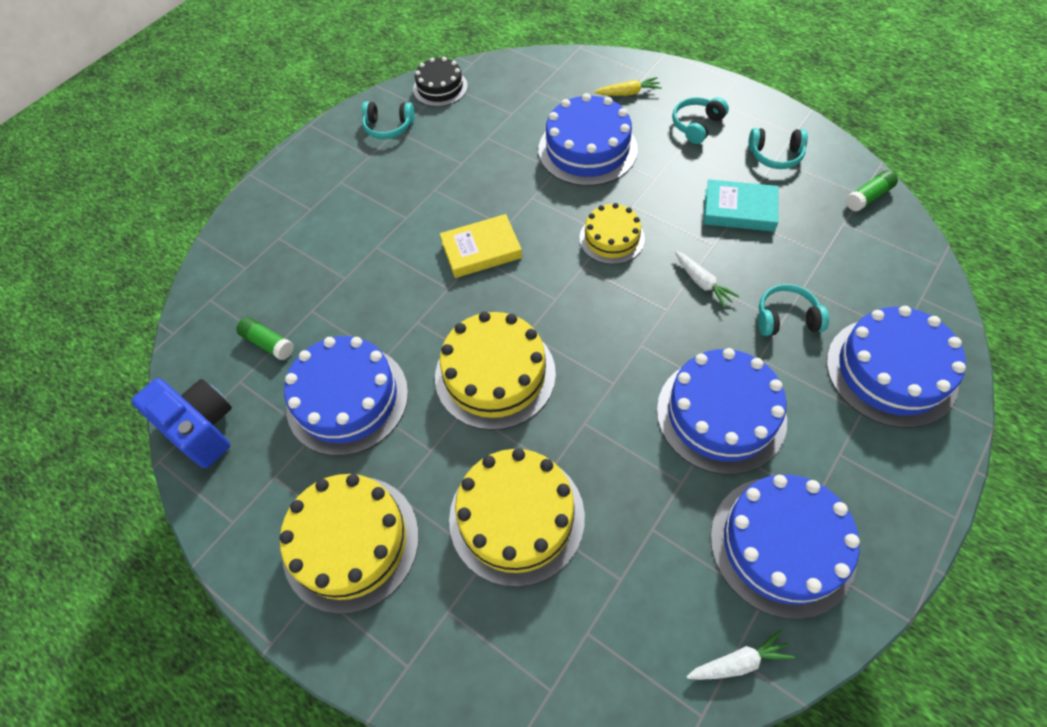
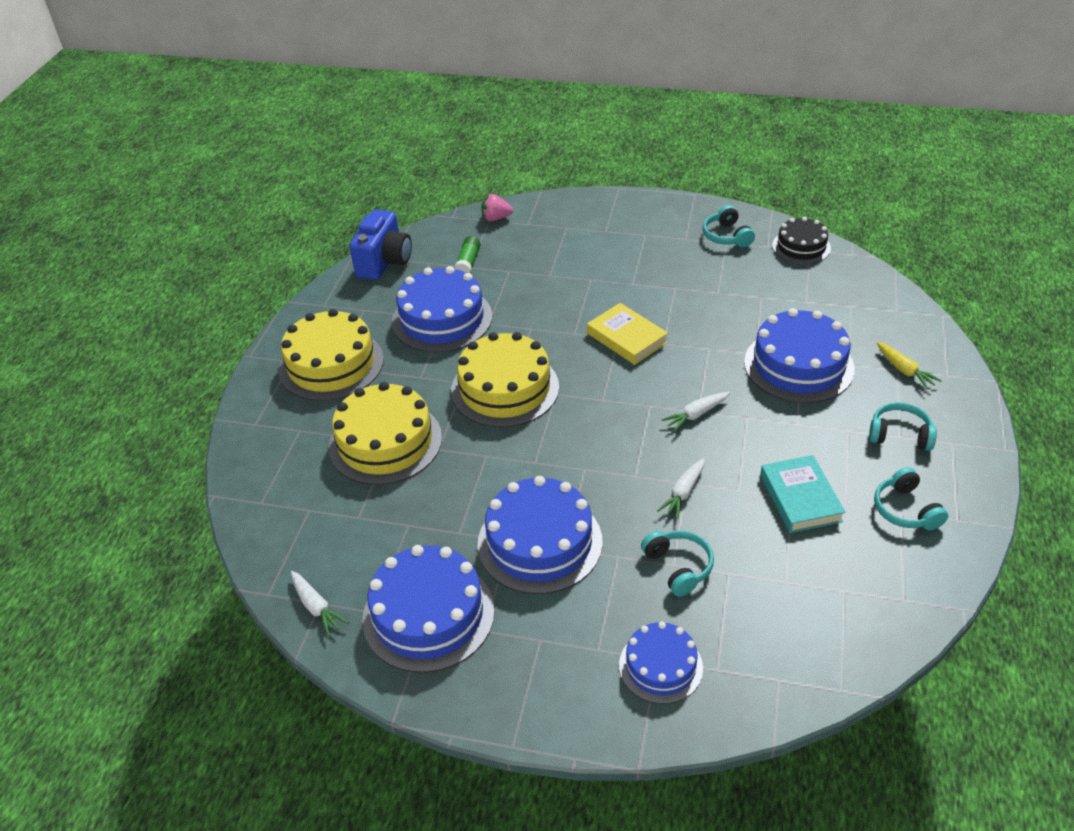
camera: 65 degrees right, 15 degrees down
(211, 293) = (496, 218): none -> pink strawberry
(612, 238) = (696, 415): yellow cake -> white carrot
(868, 197) = (902, 606): green glue stick -> none
(891, 371) = (660, 666): blue cake -> blue cake, size x0.60

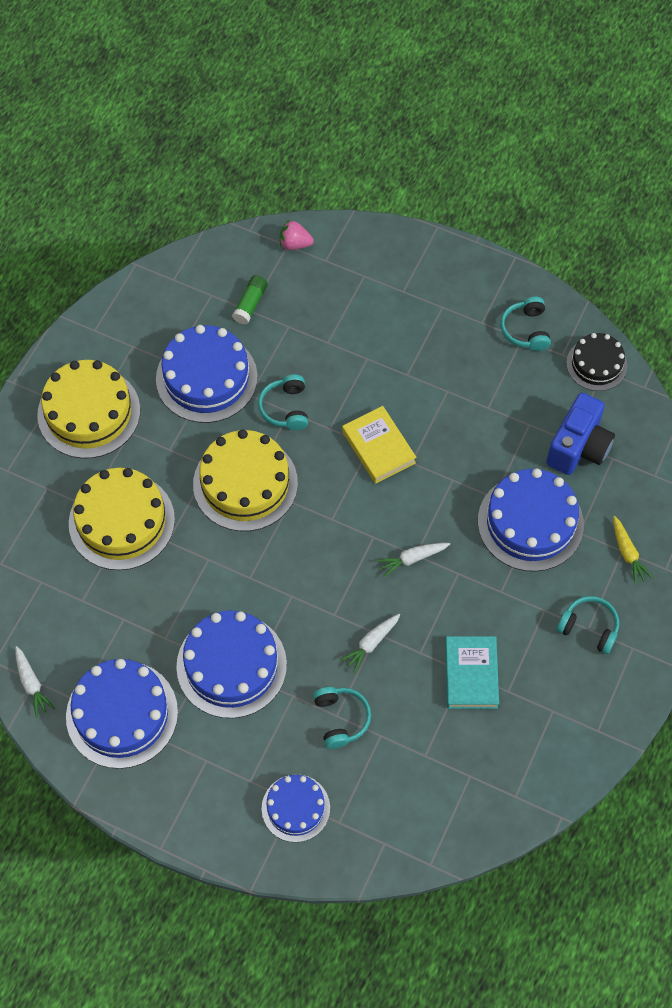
camera: 10 degrees right, 20 degrees up
(384, 262) = (166, 283): blue camera -> blue camera (578, 447)
(905, 510) = (557, 709): turquoise headphones -> turquoise headphones (285, 408)

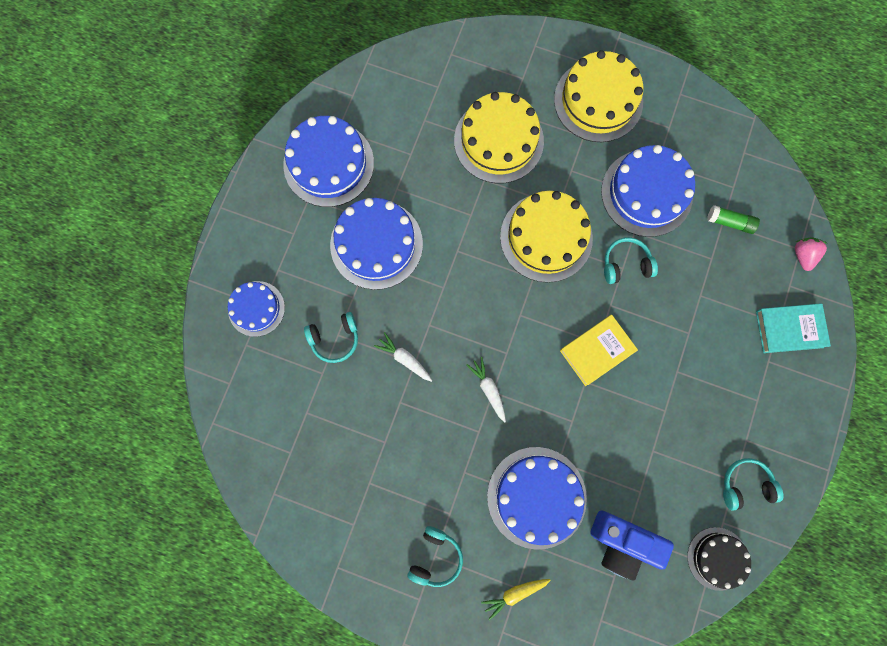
camera: 85 degrees right, 15 degrees up
(32, 684) = (349, 93): white carrot -> none
(471, 674) = (382, 449): turquoise book -> turquoise book (789, 329)

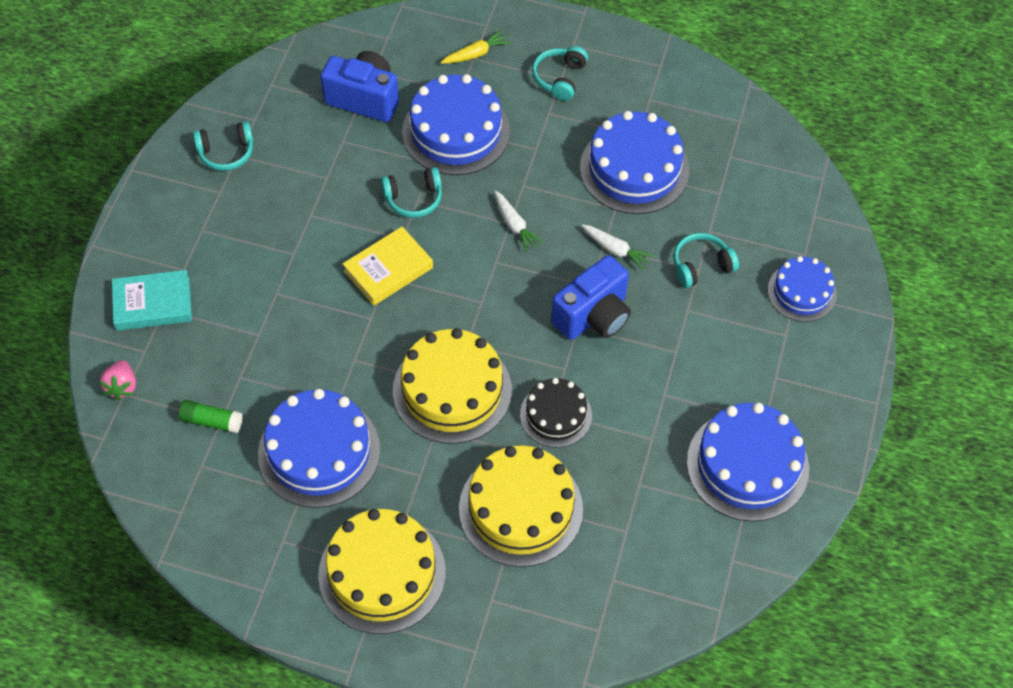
camera: 175 degrees right, 20 degrees down
(376, 244) = (668, 370): blue cake -> blue cake (634, 169)
(430, 296) = (593, 316): none -> blue camera
(625, 264) = (350, 364): turquoise headphones -> turquoise headphones (413, 199)
(717, 558) = (264, 90): black cake -> black cake (555, 415)

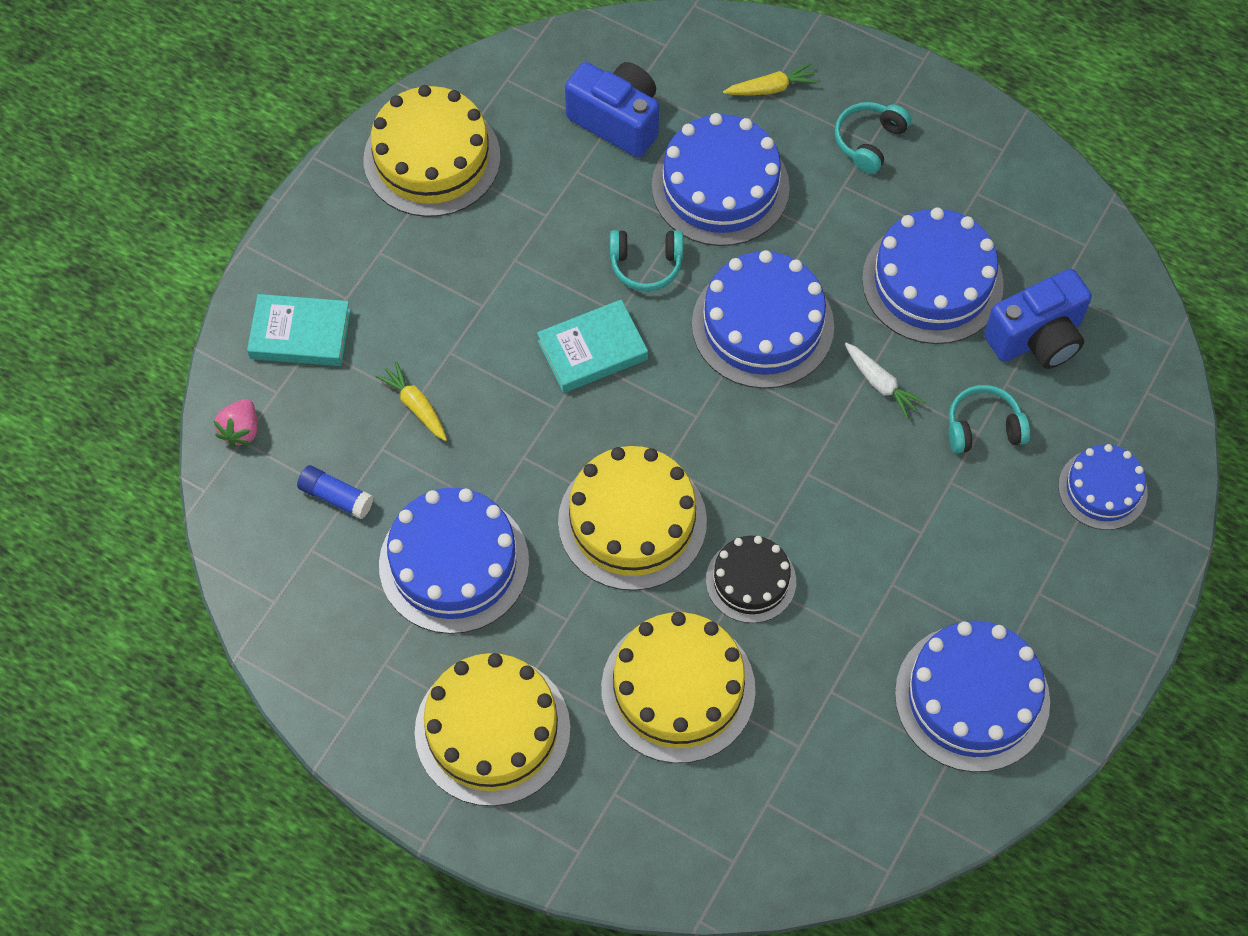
camera: 15 degrees right, 5 degrees up
(211, 421) = (336, 497): green glue stick -> blue glue stick
(226, 153) = (432, 158): turquoise headphones -> yellow cake
(259, 339) = (415, 406): none -> yellow carrot
(388, 269) = (592, 350): yellow book -> turquoise book
(514, 225) = (762, 325): white carrot -> blue cake
(593, 316) = (830, 464): blue camera -> blue camera (1037, 338)

